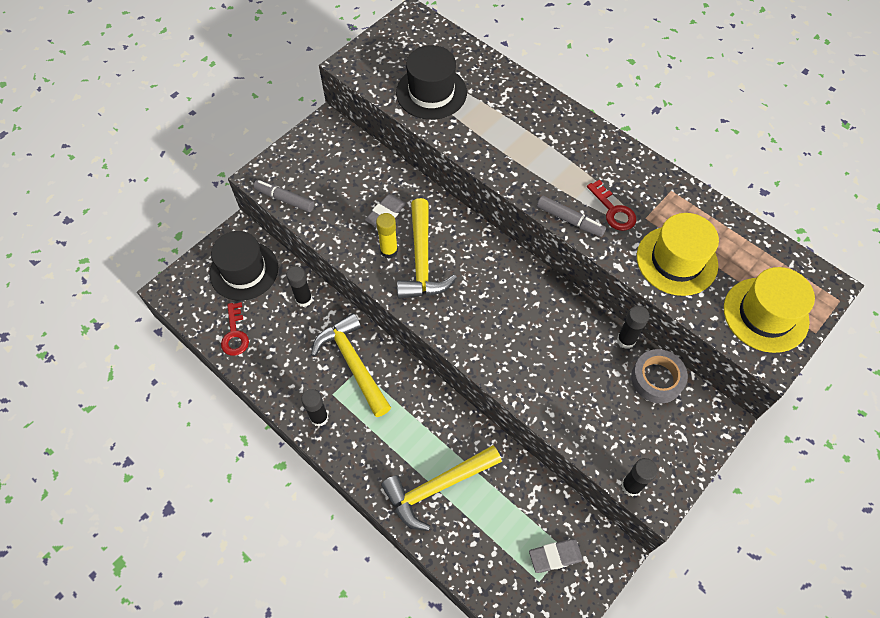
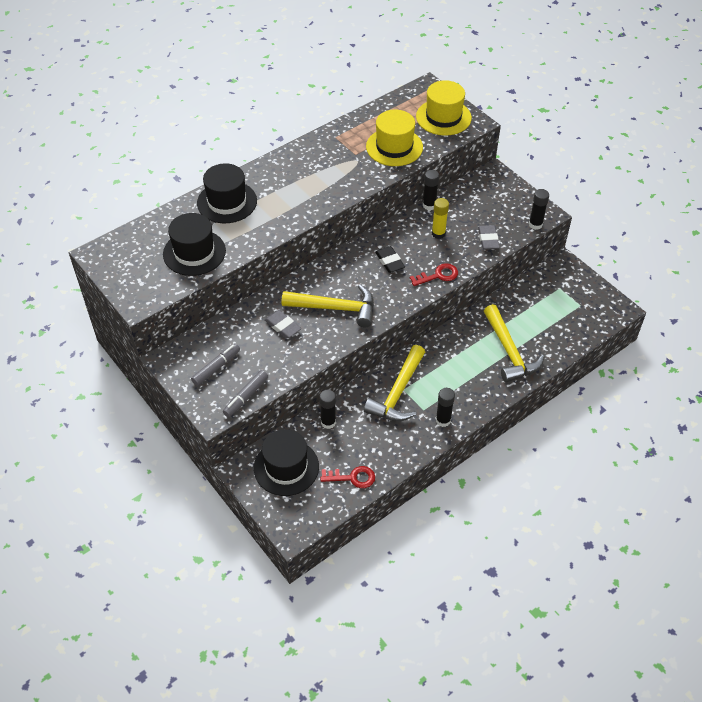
camera: 80 degrees left, 10 degrees down
(353, 363) = (398, 392): yellow hammer -> yellow hammer turned 45 degrees counterclockwise
(389, 251) = (321, 328): yellow glue stick -> yellow glue stick (438, 233)
(510, 307) = (389, 261): none -> black eraser
(518, 105) = (227, 202): none -> black hat
(555, 556) = (564, 294): grey eraser -> grey eraser (488, 239)
(569, 220) = (347, 193): grey marker -> grey marker (216, 367)
(613, 210) = (345, 169): red key -> red key (438, 275)
(657, 379) = (461, 196): grey tape -> none

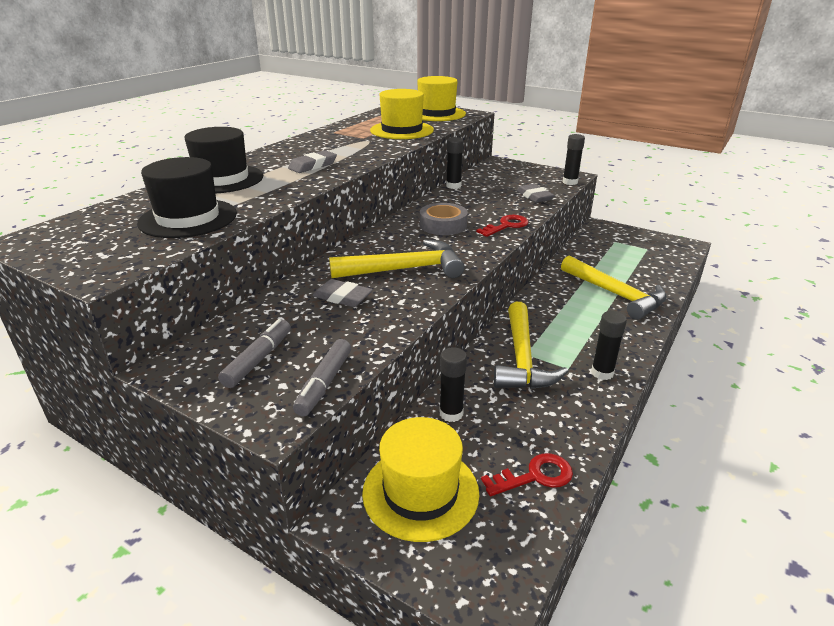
camera: 20 degrees left, 20 degrees down
(286, 467) = (420, 492): black hat -> yellow hat
(297, 196) = (313, 165): none -> grey eraser
(389, 261) = (443, 225): black eraser -> grey tape
(438, 233) = (479, 200): yellow glue stick -> none

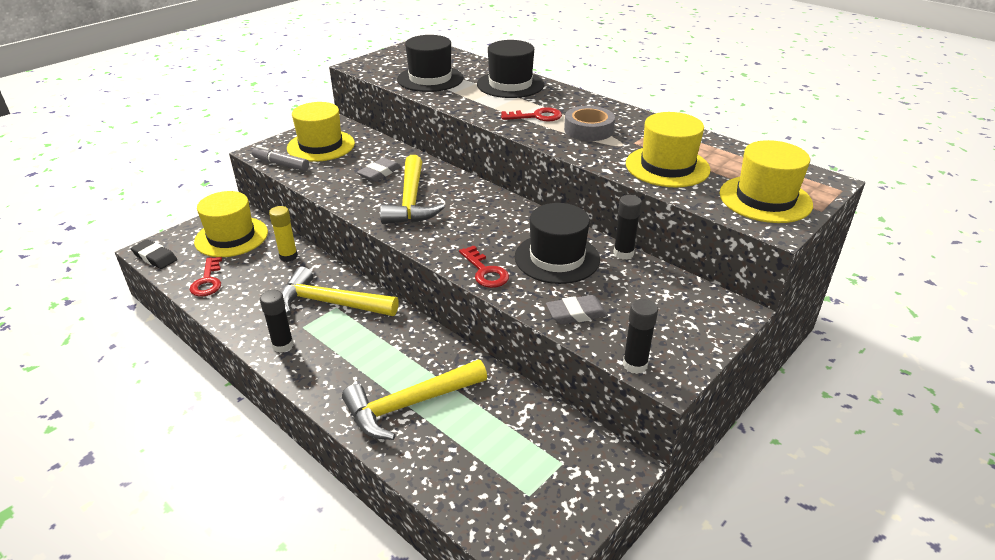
camera: 100 degrees right, 5 degrees up
(258, 359) = (321, 146): grey marker -> yellow hat
(313, 165) = (536, 116): grey eraser -> red key
(443, 225) = (500, 231): grey tape -> grey tape (588, 130)
(451, 413) = (288, 256): black glue stick -> yellow glue stick
(472, 204) = (557, 258): none -> black hat
(508, 577) = (155, 257): none -> black eraser

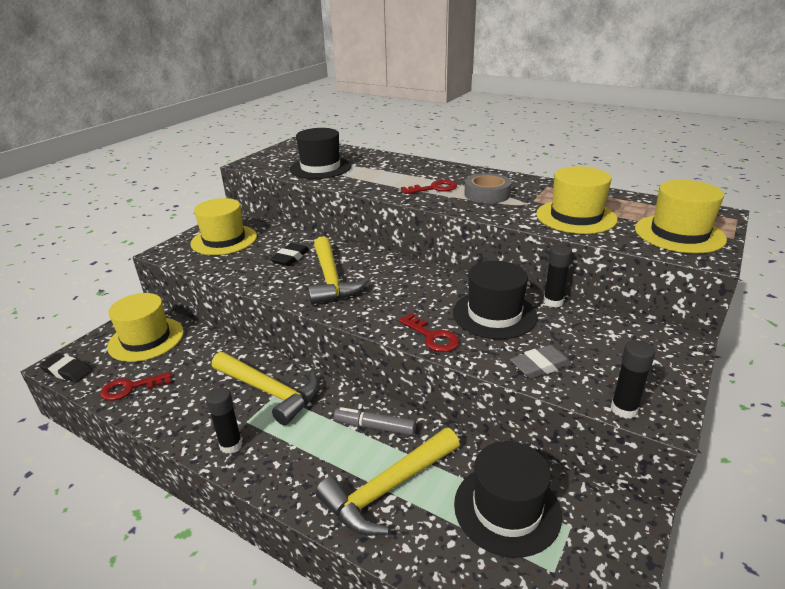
camera: 10 degrees left, 5 degrees down
(208, 281) = (131, 388): red key -> red key turned 90 degrees clockwise
(281, 164) = (189, 261): grey marker -> grey marker (375, 427)
(288, 256) = (211, 350): yellow glue stick -> none
(331, 303) = (269, 391): yellow hammer -> yellow hammer turned 150 degrees counterclockwise
(379, 173) = (290, 258): grey eraser -> black eraser
(510, 84) = (396, 165): black hat -> black hat (507, 508)

